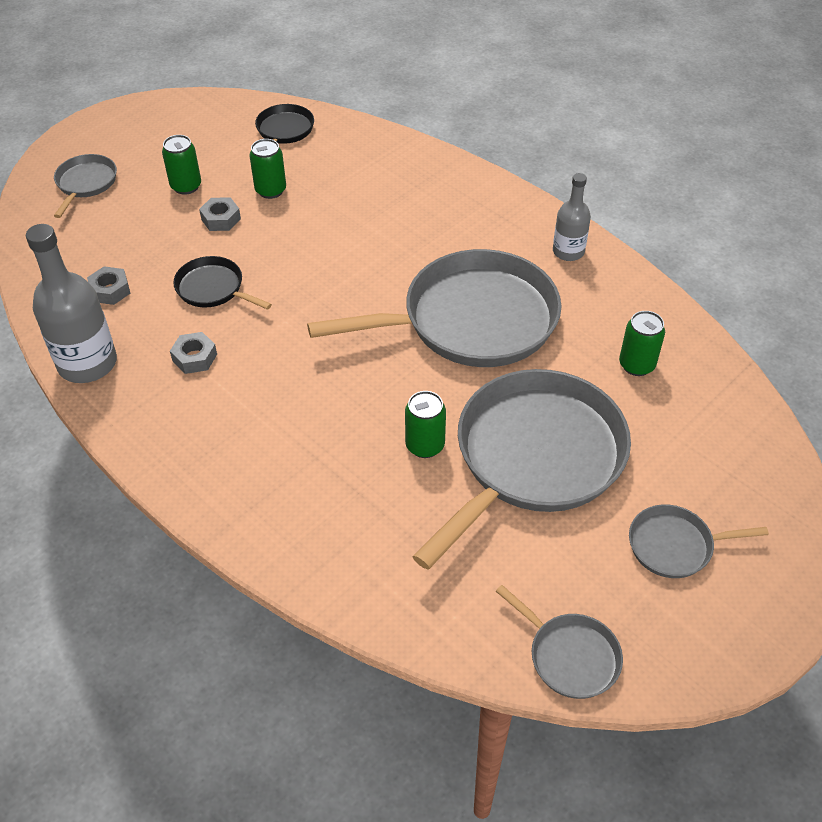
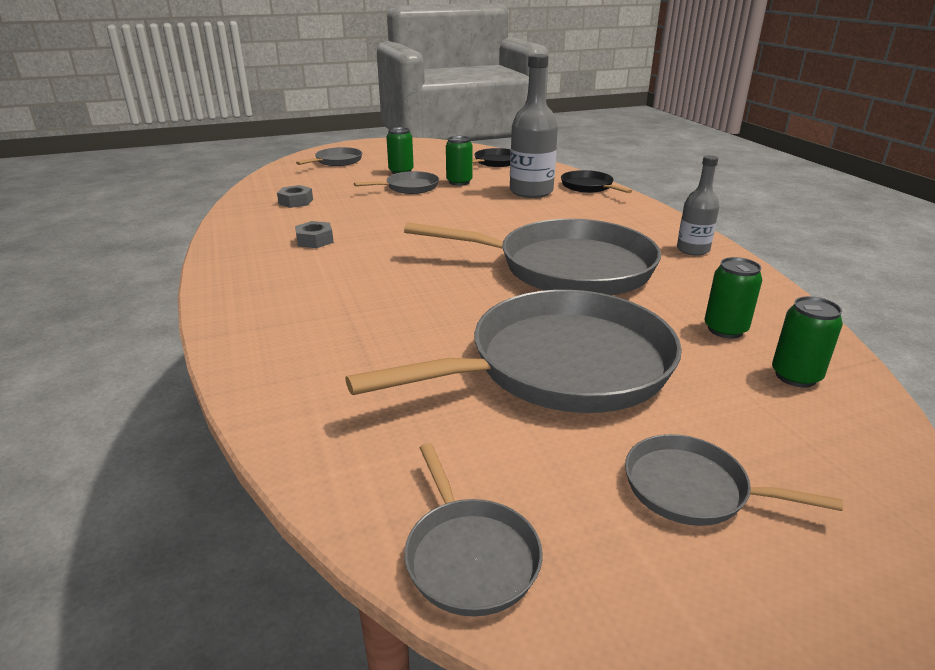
camera: 25 degrees right, 20 degrees down
(87, 363) = (237, 228): grey bottle -> grey bottle (531, 191)
(213, 288) = (368, 213): black pan -> black pan (588, 187)
(221, 219) = (409, 187): grey nut -> grey pan
(425, 445) = (454, 329): green can -> green can (795, 376)

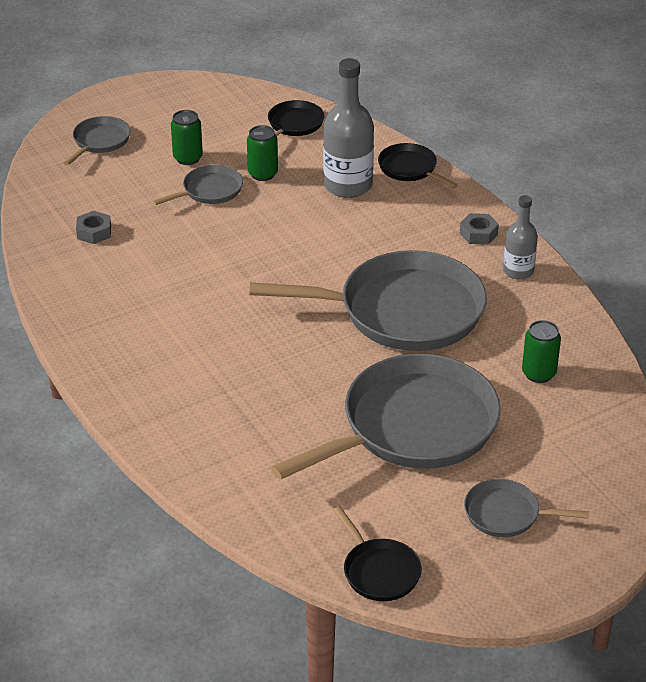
camera: 10 degrees left, 10 degrees up
(315, 240) = (149, 297): grey nut -> grey nut (478, 234)
(469, 556) = (379, 571): grey pan -> black pan
(795, 376) = (585, 415): green can -> none

